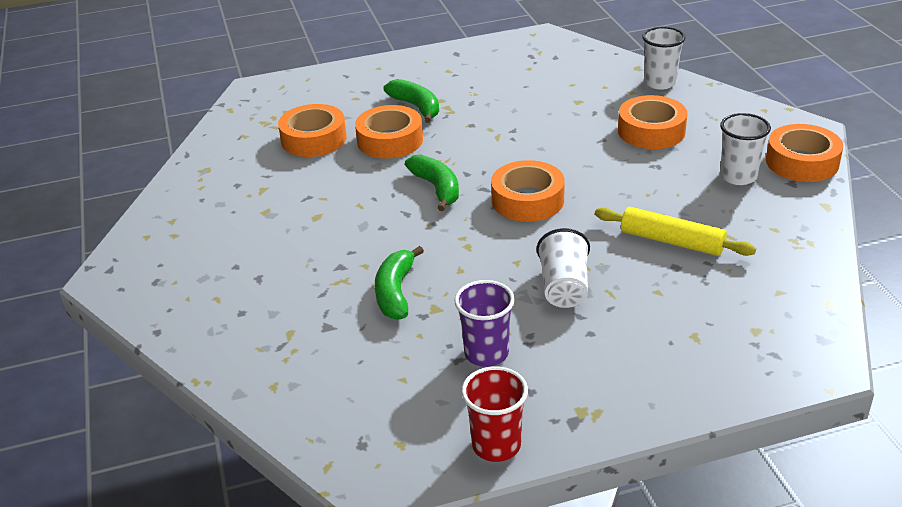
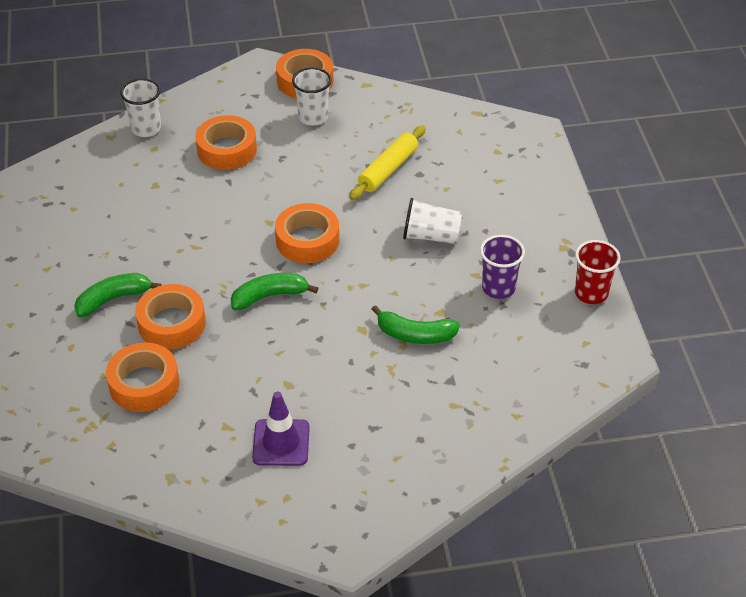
camera: 85 degrees left, 10 degrees up
(241, 222) = (281, 443): none -> purple traffic cone

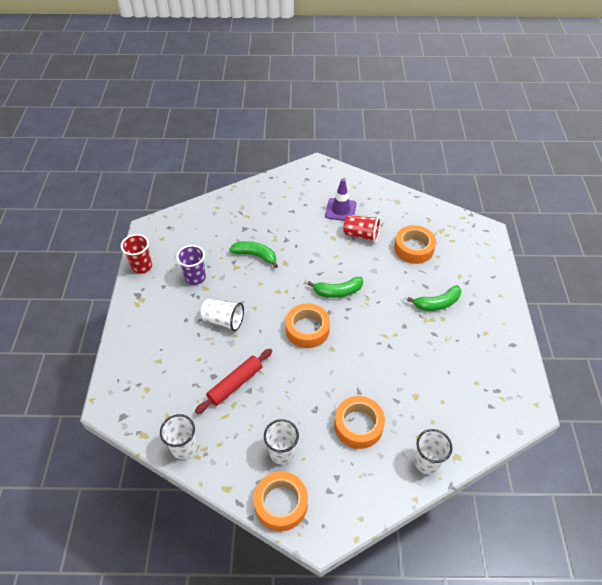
camera: 170 degrees left, 5 degrees up
(172, 323) = (399, 282): orange tape -> none
(238, 397) = (361, 235): none -> red cup
(388, 169) = (235, 384): yellow rolling pin -> red rolling pin
(426, 108) = (184, 447): none -> white cup

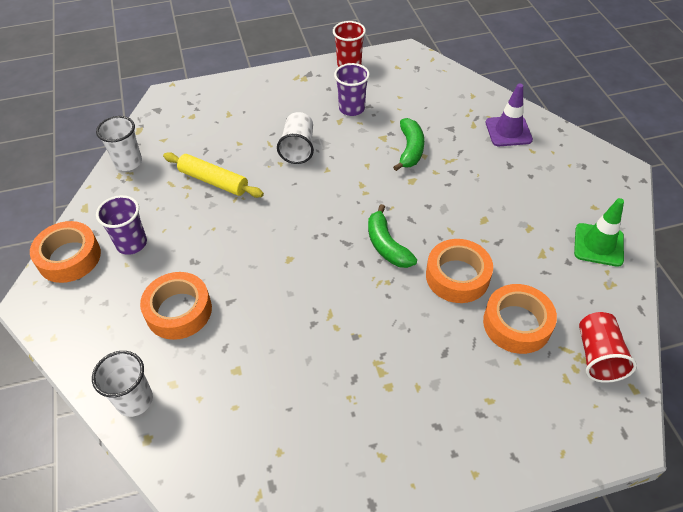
camera: 75 degrees right, 0 degrees up
(235, 384) = (213, 181): red rolling pin -> yellow rolling pin
(282, 452) = (131, 243): white cup -> purple cup
(307, 329) = (311, 227): orange tape -> orange tape (457, 276)
(340, 210) = (545, 216): purple traffic cone -> purple traffic cone (508, 131)
(361, 235) = (508, 251): red cup -> red cup (598, 356)
(369, 195) = (598, 245): none -> green traffic cone
(437, 303) = (415, 374): green banana -> none

